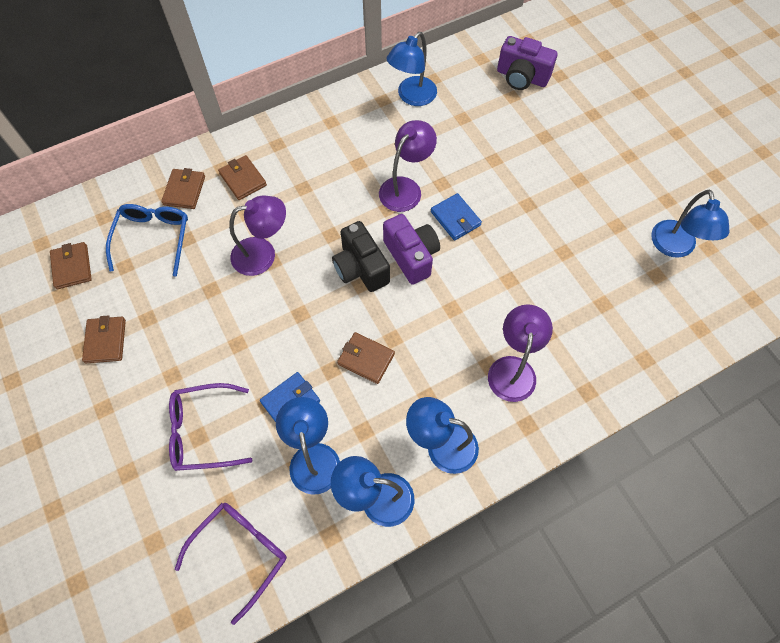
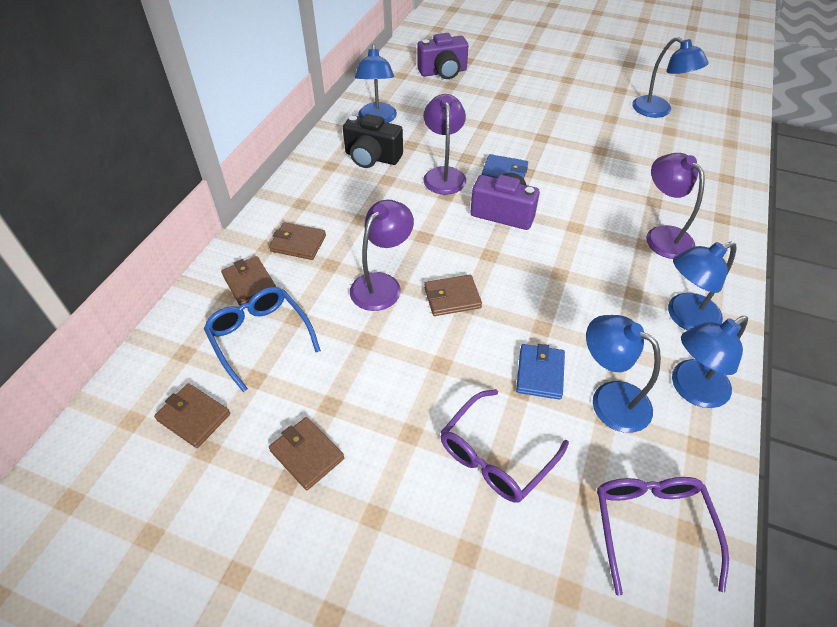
camera: 40 degrees left, 15 degrees down
(361, 268) = (476, 244): black camera -> black camera (372, 157)
(366, 359) = (558, 300): brown wallet -> brown wallet (452, 297)

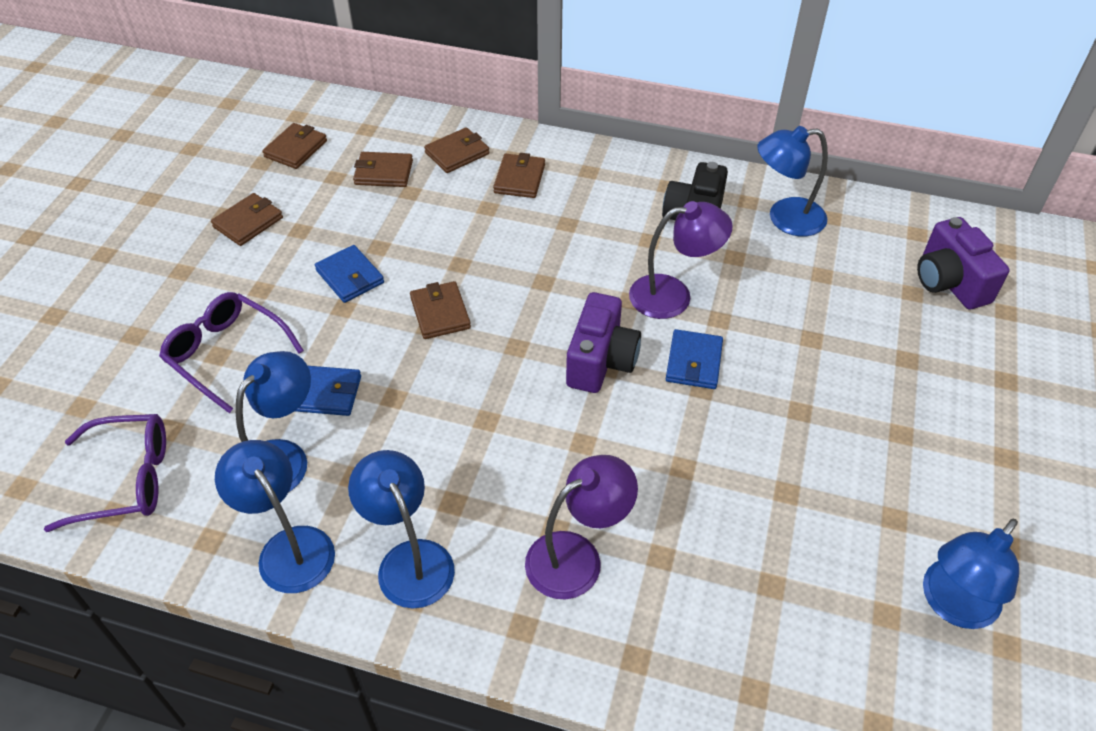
camera: 85 degrees right, 0 degrees up
(260, 337) = (383, 172): blue glasses -> brown wallet
(382, 284) = (459, 252): purple lamp -> none
(402, 360) = (350, 277): none -> blue wallet

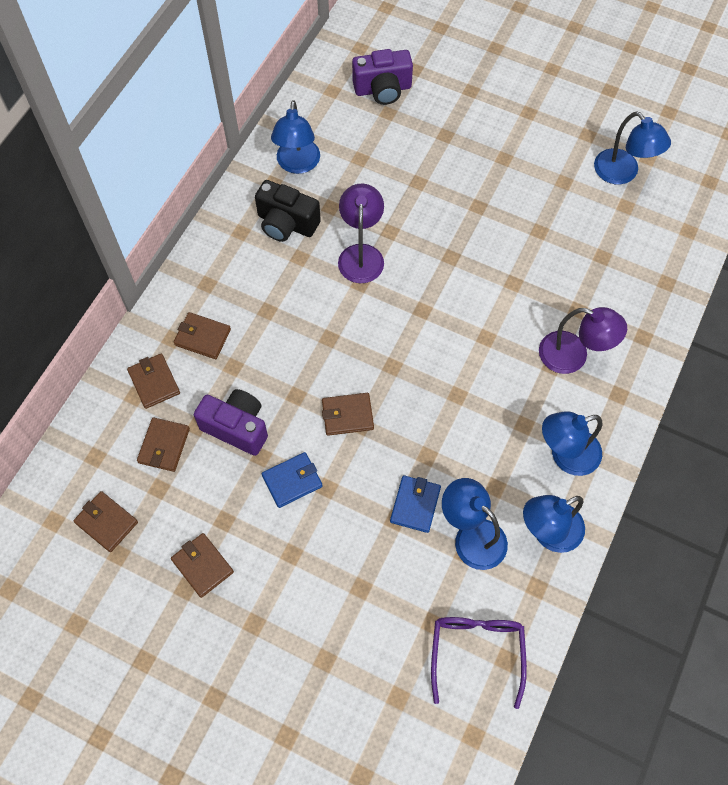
camera: 80 degrees left, 15 degrees up
(227, 354) = (361, 580): purple glasses -> none
(577, 556) = (573, 356): purple lamp -> purple lamp turned 135 degrees clockwise
(601, 361) = (416, 313): purple camera -> purple camera (236, 427)
(693, 362) = (427, 256): blue wallet -> none

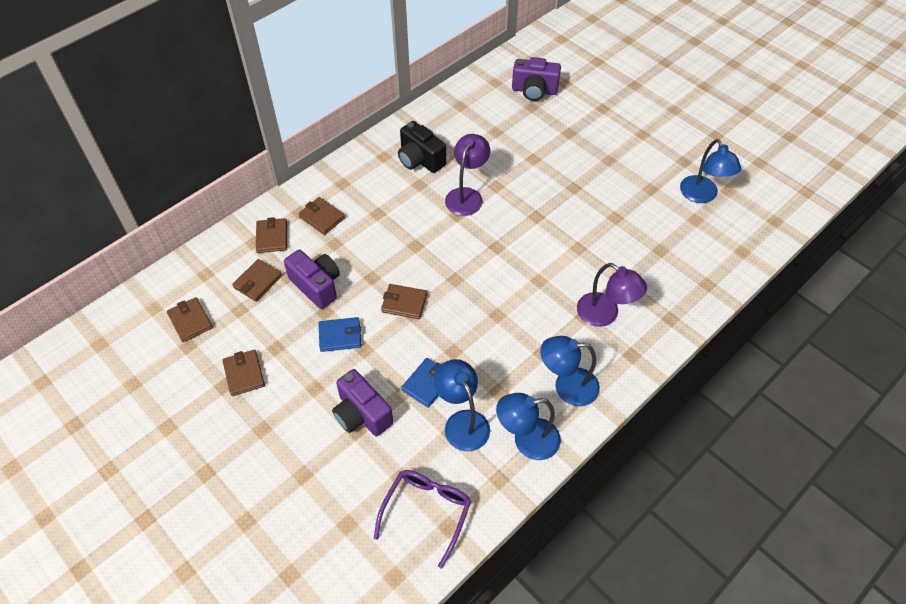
camera: 20 degrees right, 10 degrees down
(297, 164) = (447, 123): blue lamp -> none
(358, 566) = (362, 414): none -> purple camera

